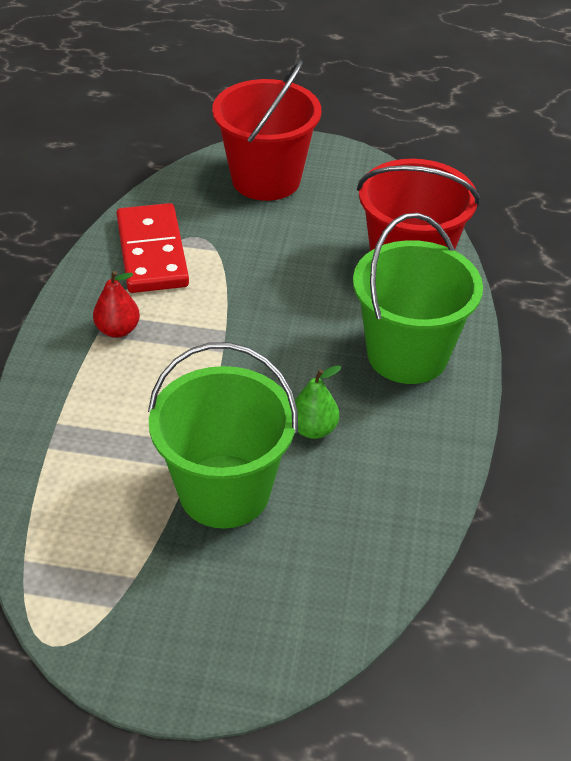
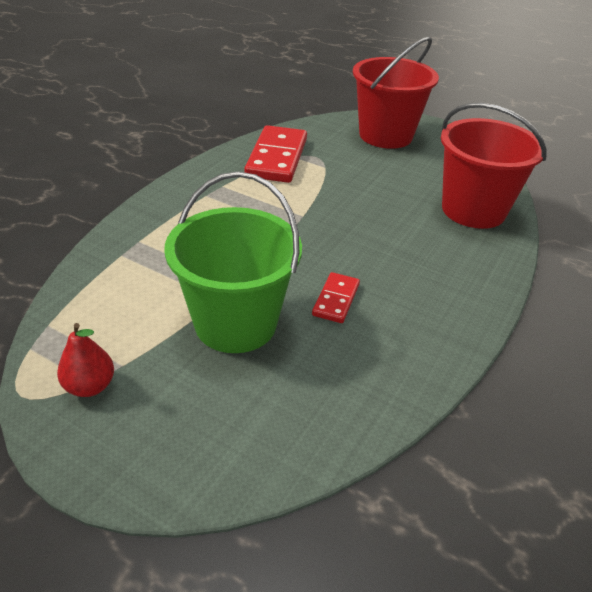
camera: 20 degrees right, 5 degrees down
(118, 330) = (222, 196): red pear -> red pear (90, 386)
(313, 429) = (336, 300): green pear -> red domino
(407, 354) = (444, 268): green bucket -> none

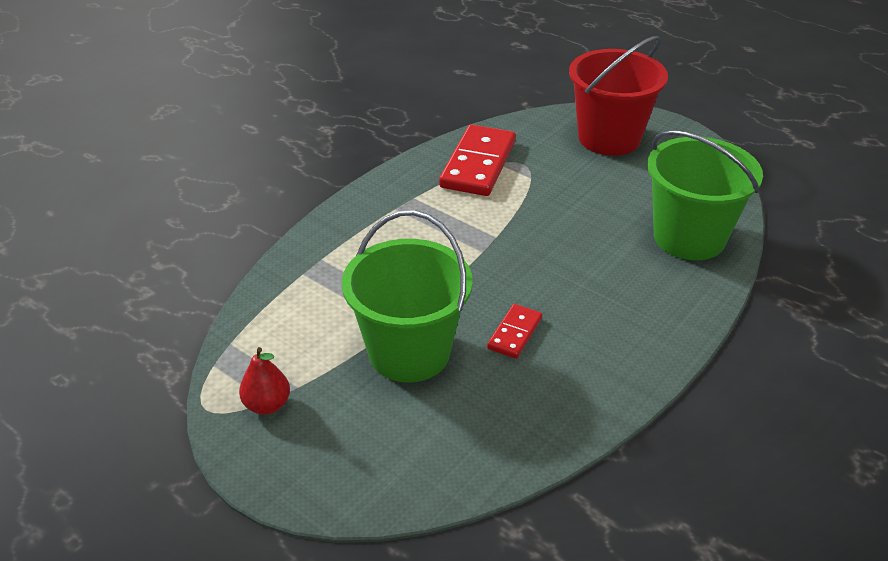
camera: 10 degrees right, 0 degrees up
(473, 210) = (689, 237): red bucket -> green bucket

